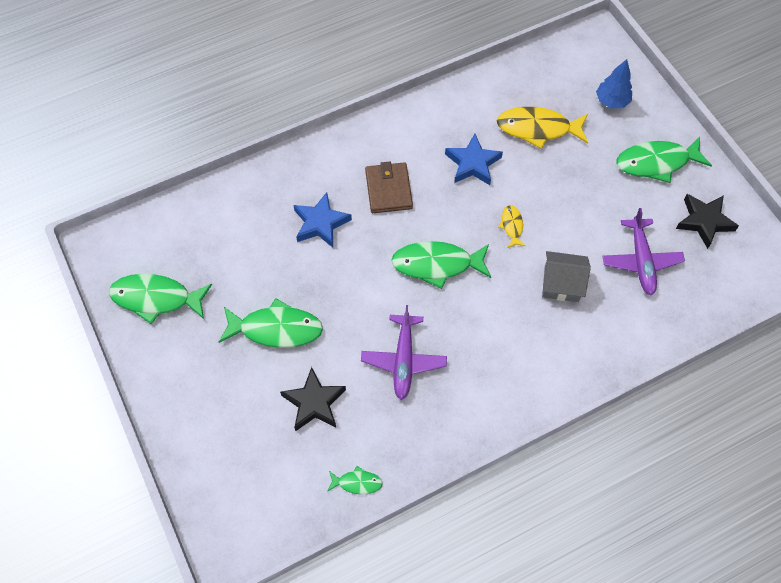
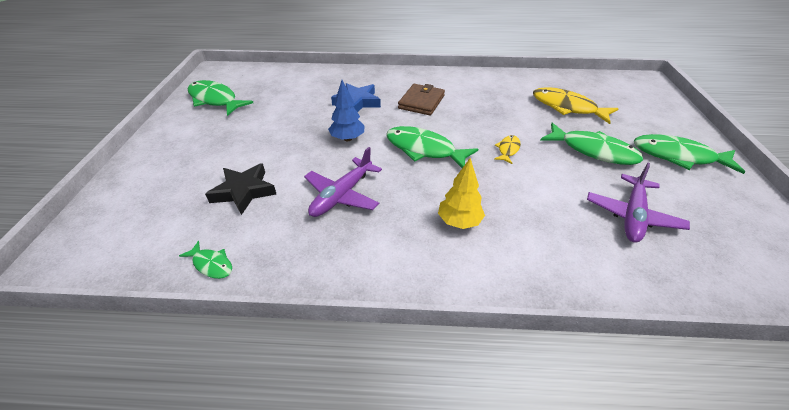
camera: 30 degrees right, 20 degrees down
(276, 329) = (268, 140): green fish -> green fish (593, 151)
(473, 163) = (498, 109): blue star -> none
(516, 338) = (459, 222): none -> yellow tree
(561, 284) = (532, 201): grey house -> none
(611, 101) = (645, 112): blue tree -> blue tree (347, 138)
(704, 221) = (724, 212): black star -> none

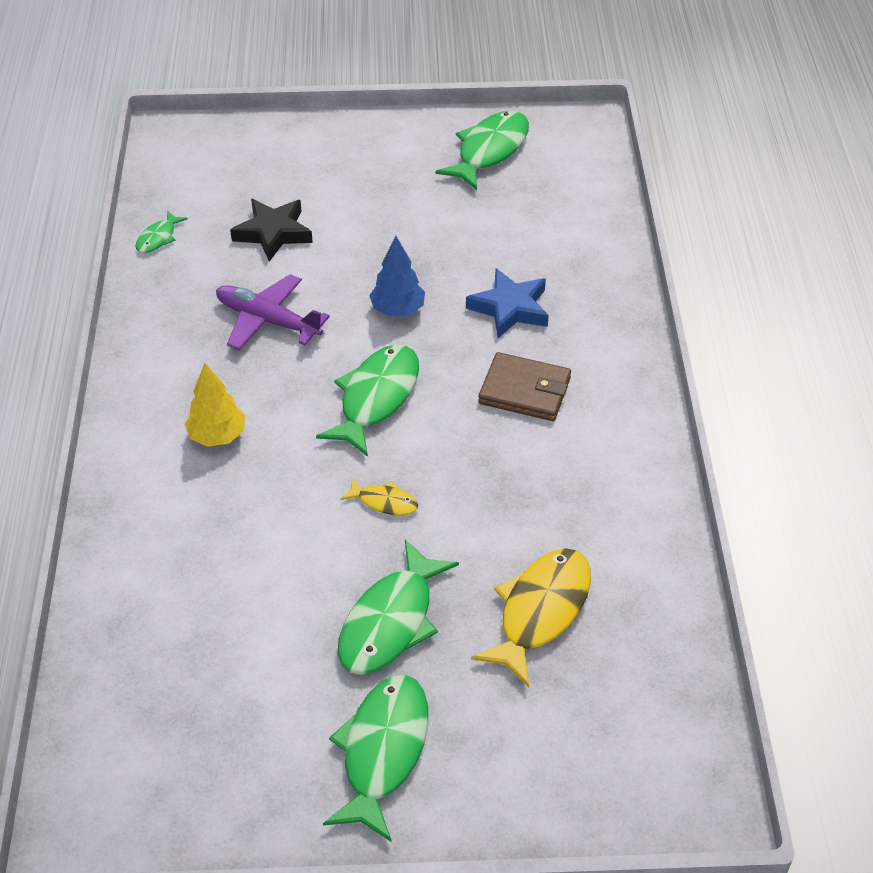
camera: 85 degrees right, 5 degrees up
(632, 216) = (227, 632): purple plane -> none

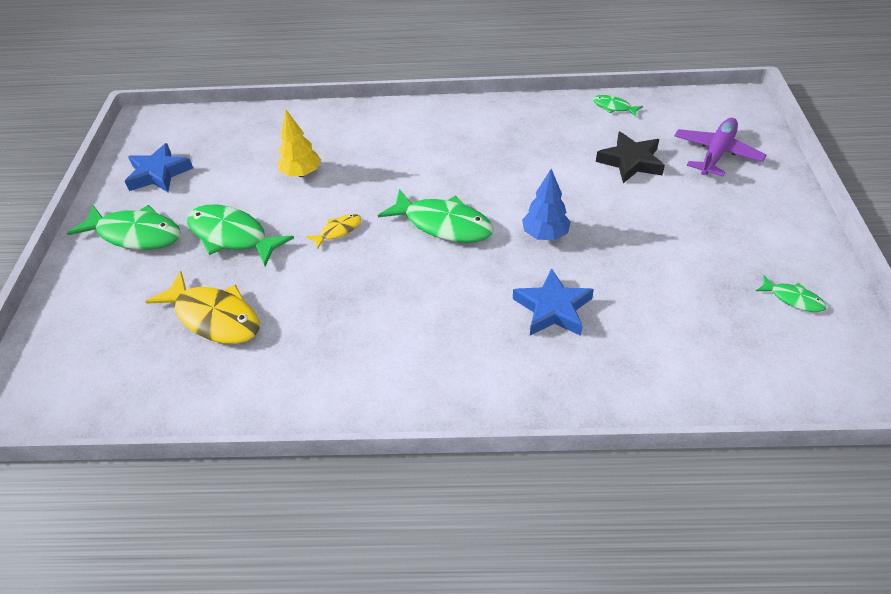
camera: 95 degrees right, 0 degrees up
(217, 436) = (412, 149): yellow tree -> yellow tree (301, 173)
(234, 759) = (158, 173): none -> blue star
(267, 321) = (527, 165): purple plane -> purple plane (716, 153)
(384, 502) = (338, 231): yellow fish -> yellow fish turned 150 degrees counterclockwise
(489, 150) = (793, 299): green fish -> green fish, size x0.50
(524, 391) = (447, 316): brown wallet -> none

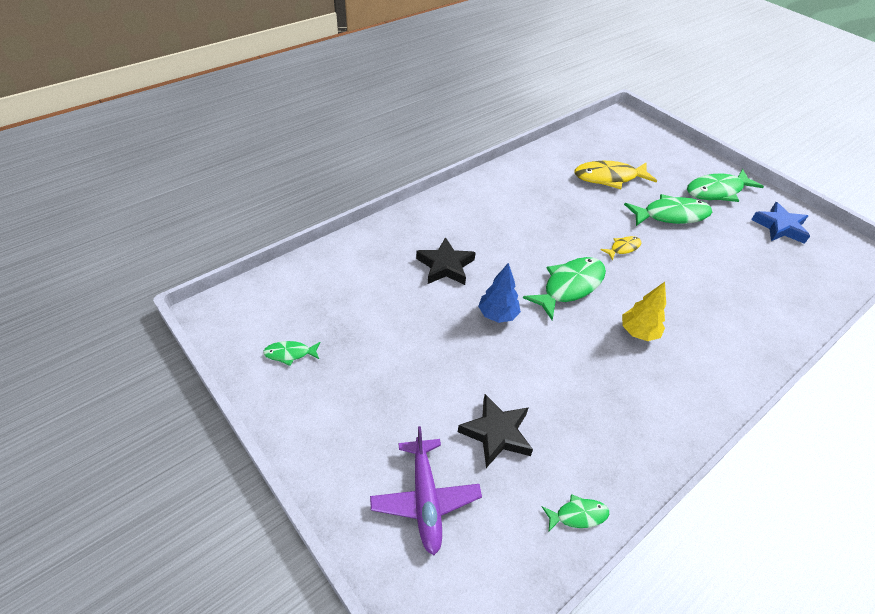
camera: 135 degrees right, 0 degrees up
(301, 173) = (707, 274): yellow tree -> yellow tree (638, 332)
(338, 231) = (623, 248): yellow fish -> yellow fish turned 135 degrees counterclockwise
(443, 224) = (570, 286): green fish -> green fish turned 150 degrees clockwise
(553, 309) = (445, 266): blue star -> black star

